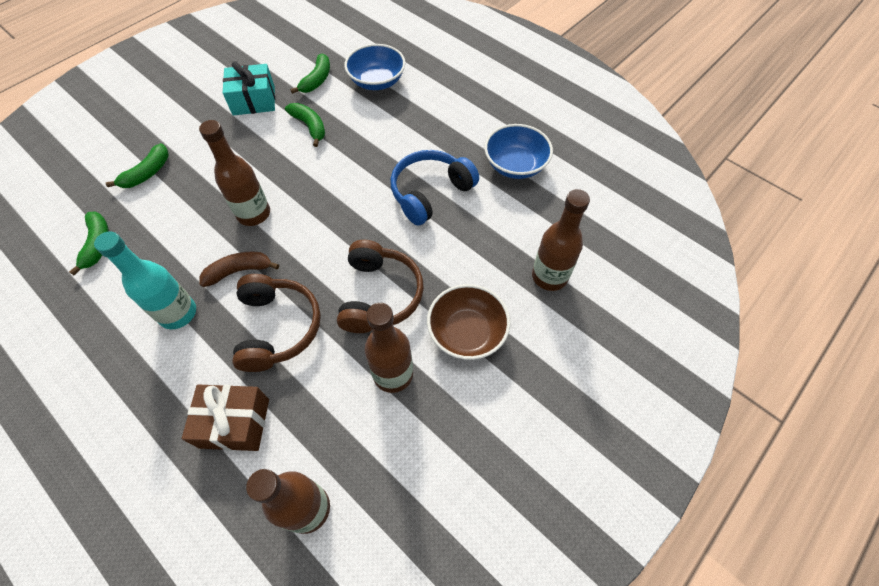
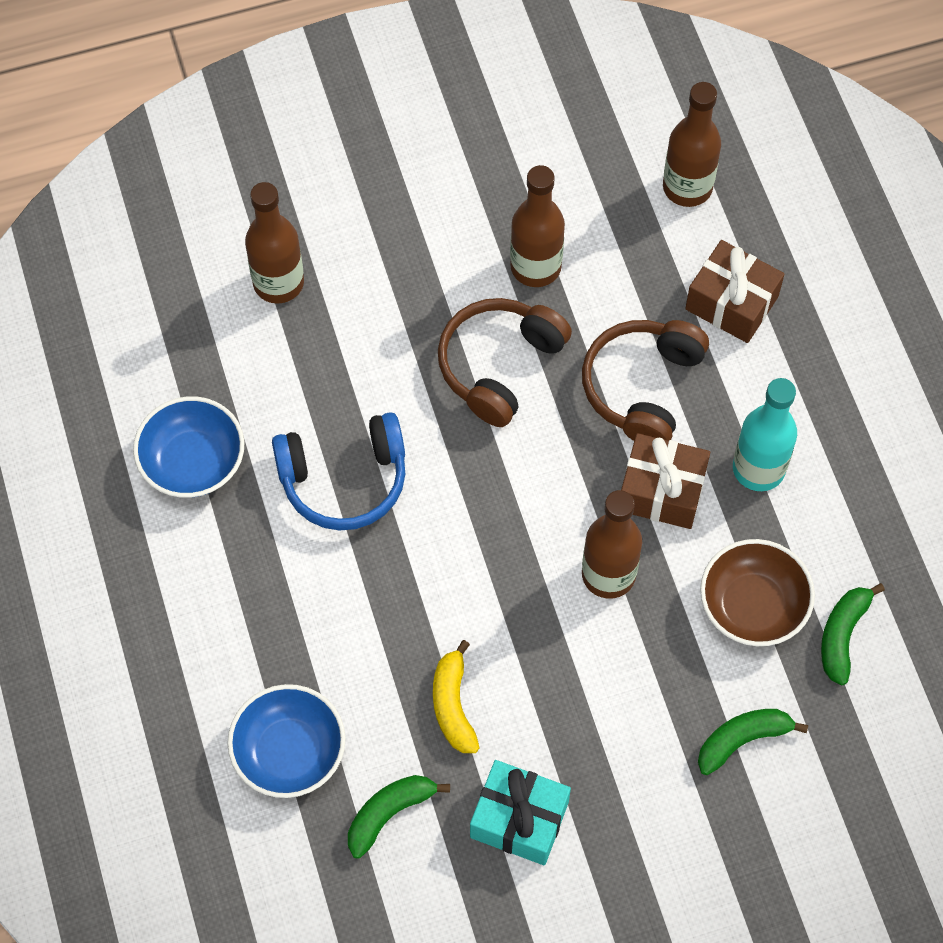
camera: 150 degrees left, 5 degrees up
(239, 271) = (661, 491): brown banana -> brown gift
(310, 126) = (453, 705): green banana -> yellow banana
(467, 332) = (424, 269): brown bowl -> brown bowl (752, 606)

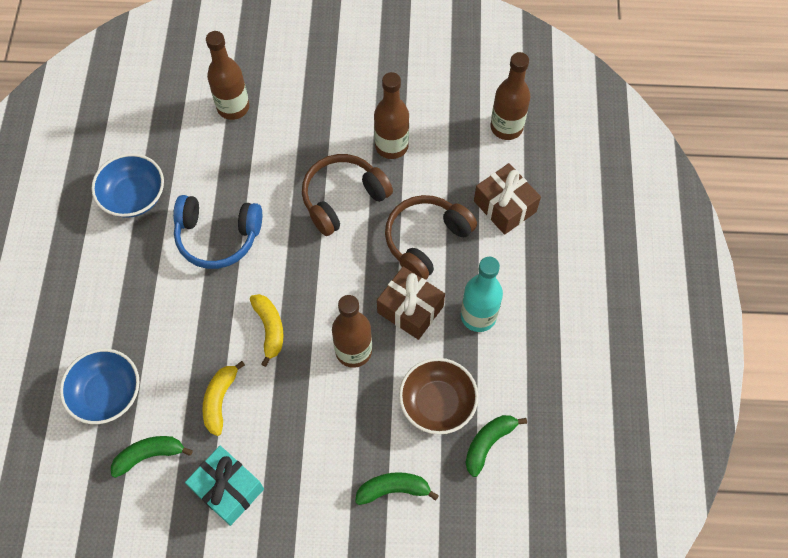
camera: 20 degrees right, 0 degrees up
(478, 584) = (270, 329): none -> yellow banana

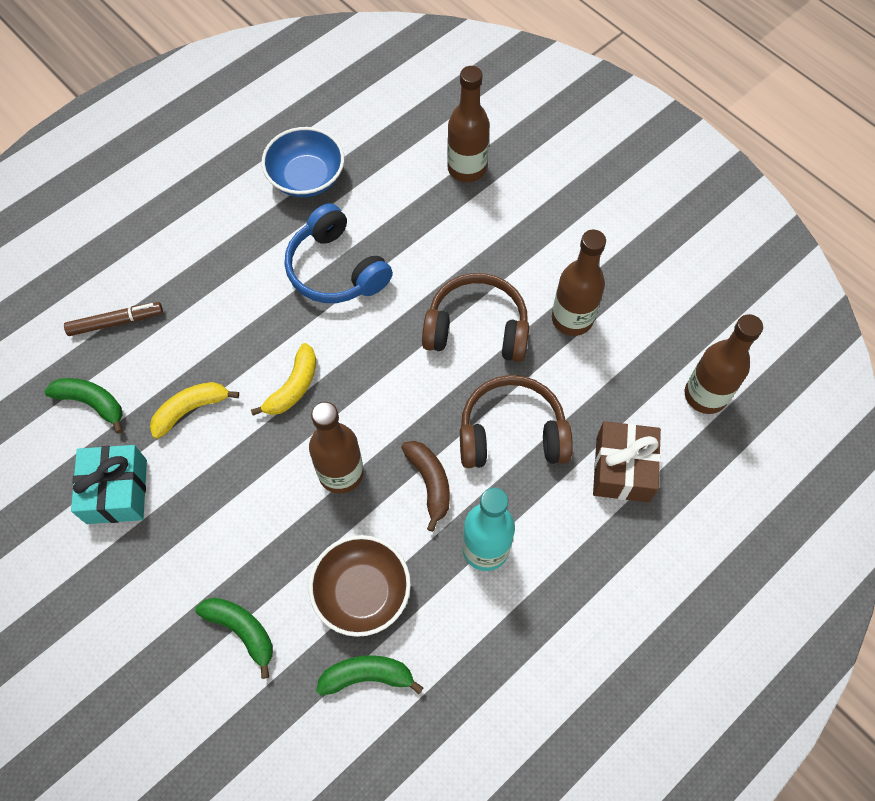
camera: 45 degrees right, 0 degrees up
(107, 394) = (116, 322): blue bowl -> brown marker
(410, 309) = (430, 483): brown gift -> brown banana

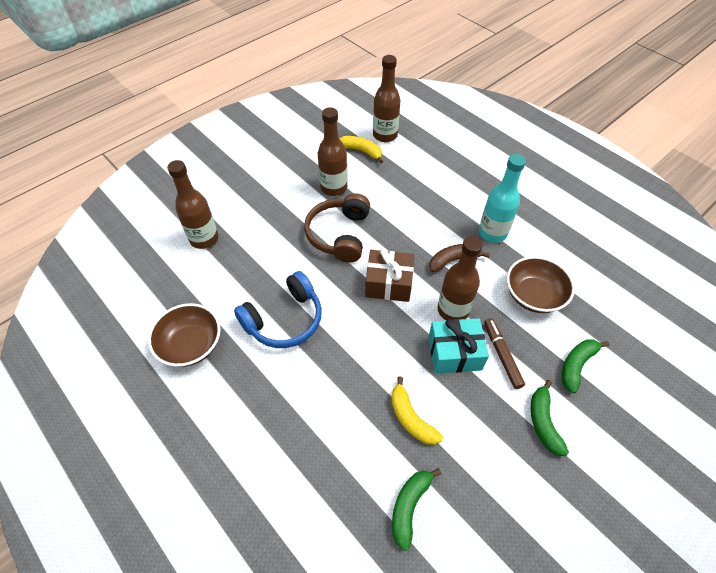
camera: 90 degrees left, 10 degrees down
(116, 322) = (326, 496): brown marker -> brown marker (502, 355)
(117, 491) = (488, 471): turquoise gift -> turquoise gift (454, 353)
(293, 387) = (387, 344): yellow banana -> yellow banana (361, 151)
(306, 178) = (191, 345): blue bowl -> brown bowl
(367, 676) = (585, 291): green banana -> green banana (543, 422)
(511, 433) = (415, 219): brown headphones -> none
(622, 469) = (433, 171): brown gift -> brown gift (388, 284)

